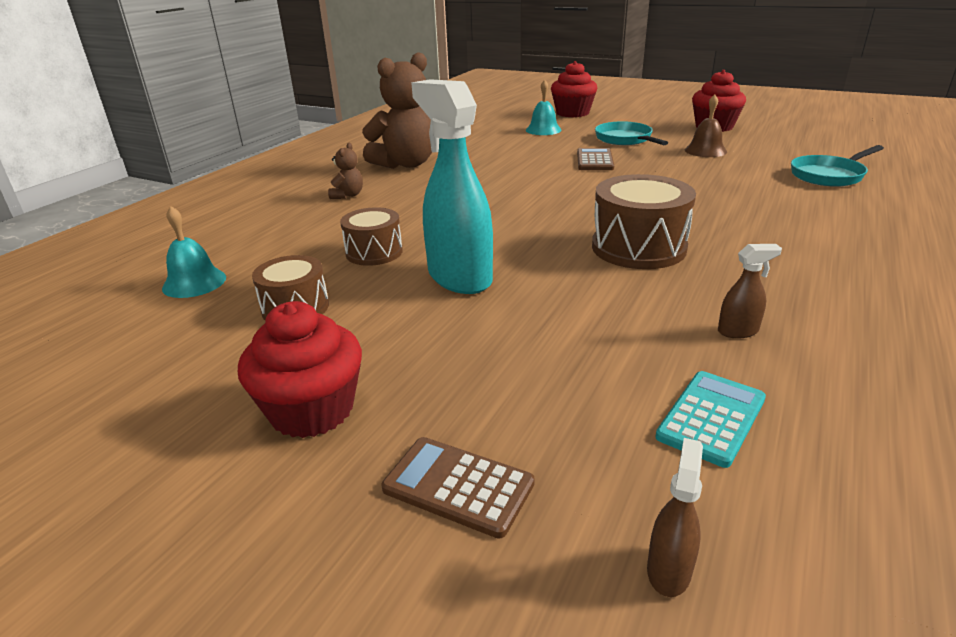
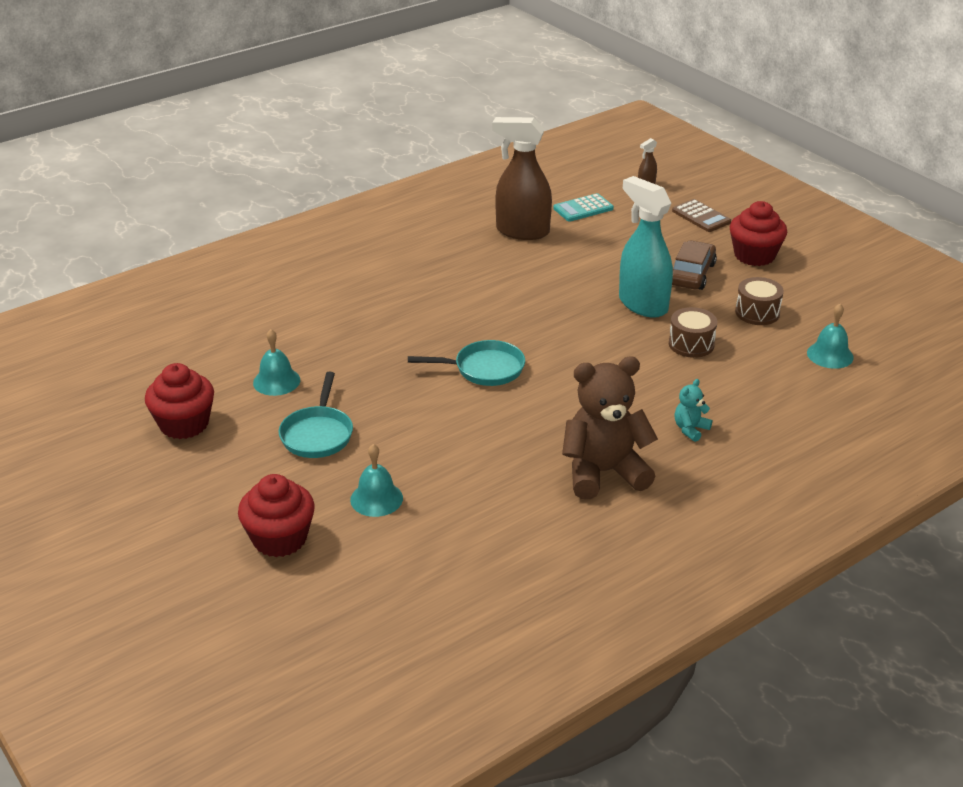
camera: 155 degrees left, 5 degrees up
(348, 195) = (690, 429): brown teddy bear -> turquoise teddy bear
(414, 338) = (691, 274): none -> brown car
(459, 277) = (642, 304): turquoise spray bottle -> turquoise spray bottle turned 150 degrees clockwise
(594, 160) = (403, 404): brown calculator -> none
(638, 247) = (503, 291): brown drum -> none
(705, 150) = (276, 381): brown bell -> turquoise bell
(738, 331) = (522, 231): brown spray bottle -> brown spray bottle, size x2.36
(829, 175) = (249, 310): turquoise pan -> turquoise pan (484, 369)

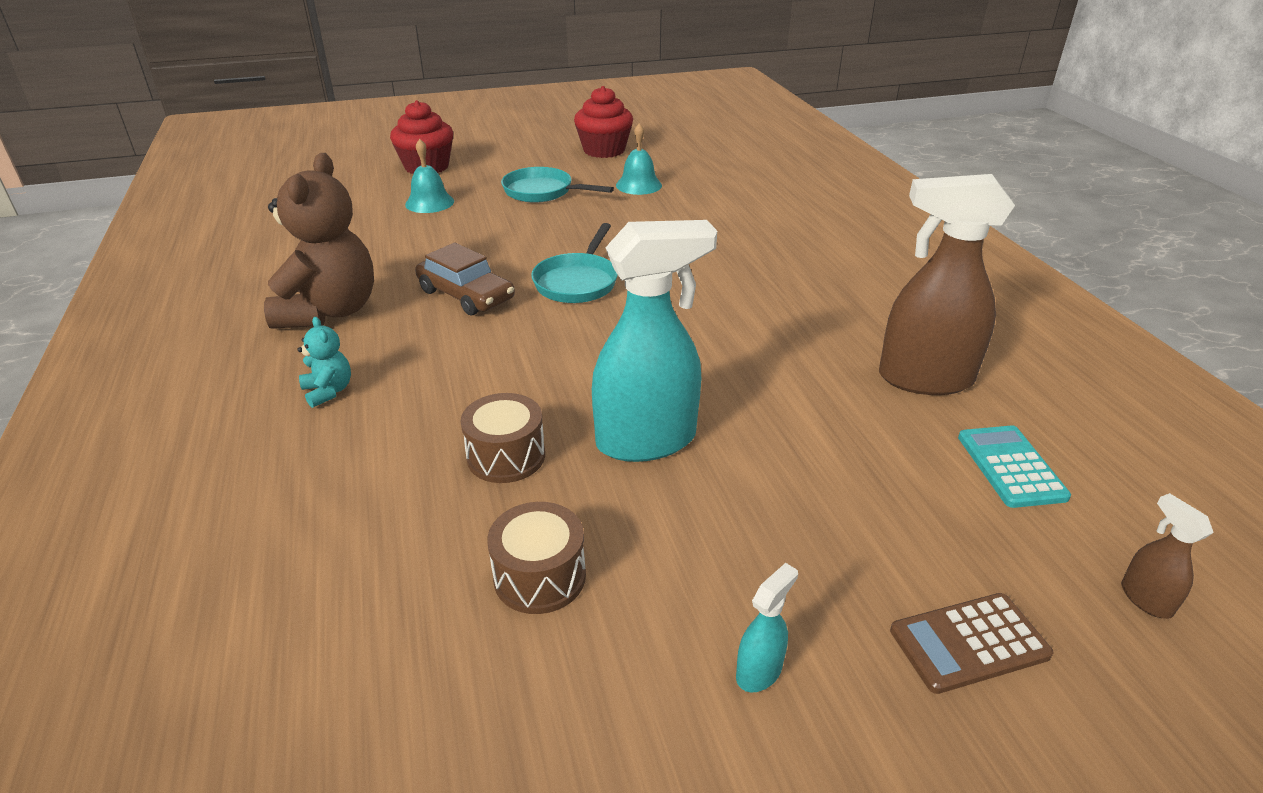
camera: 110 degrees right, 0 degrees up
(522, 231) = (924, 379): brown spray bottle -> brown spray bottle turned 120 degrees counterclockwise
(691, 274) = (718, 533): brown car -> brown car (466, 295)
(754, 255) = (759, 671): red cupcake -> turquoise spray bottle
(830, 355) = (338, 626): turquoise bell -> none

